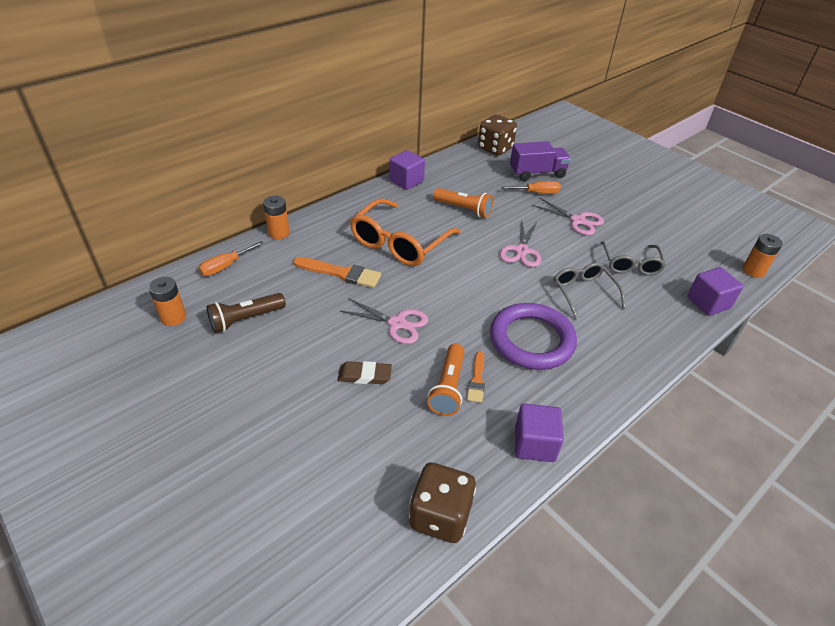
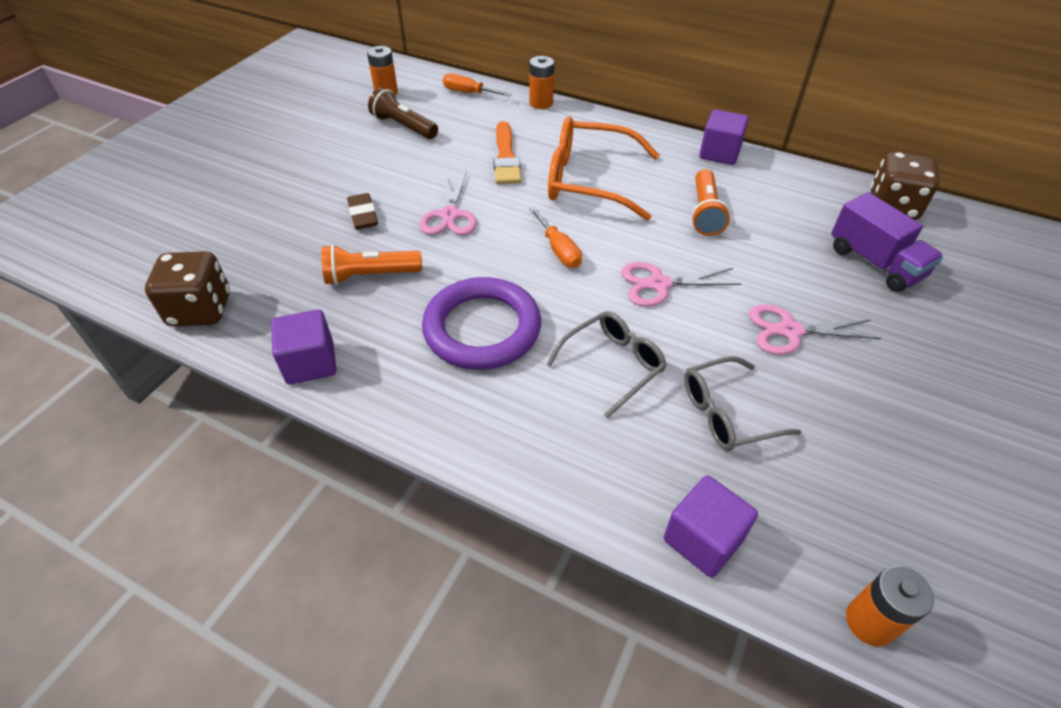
camera: 70 degrees right, 5 degrees up
(477, 380) = (391, 295): orange brush -> none
(537, 193) = (819, 272): orange screwdriver -> orange screwdriver (559, 250)
(578, 221) = (790, 331): pink scissors -> pink scissors turned 75 degrees clockwise

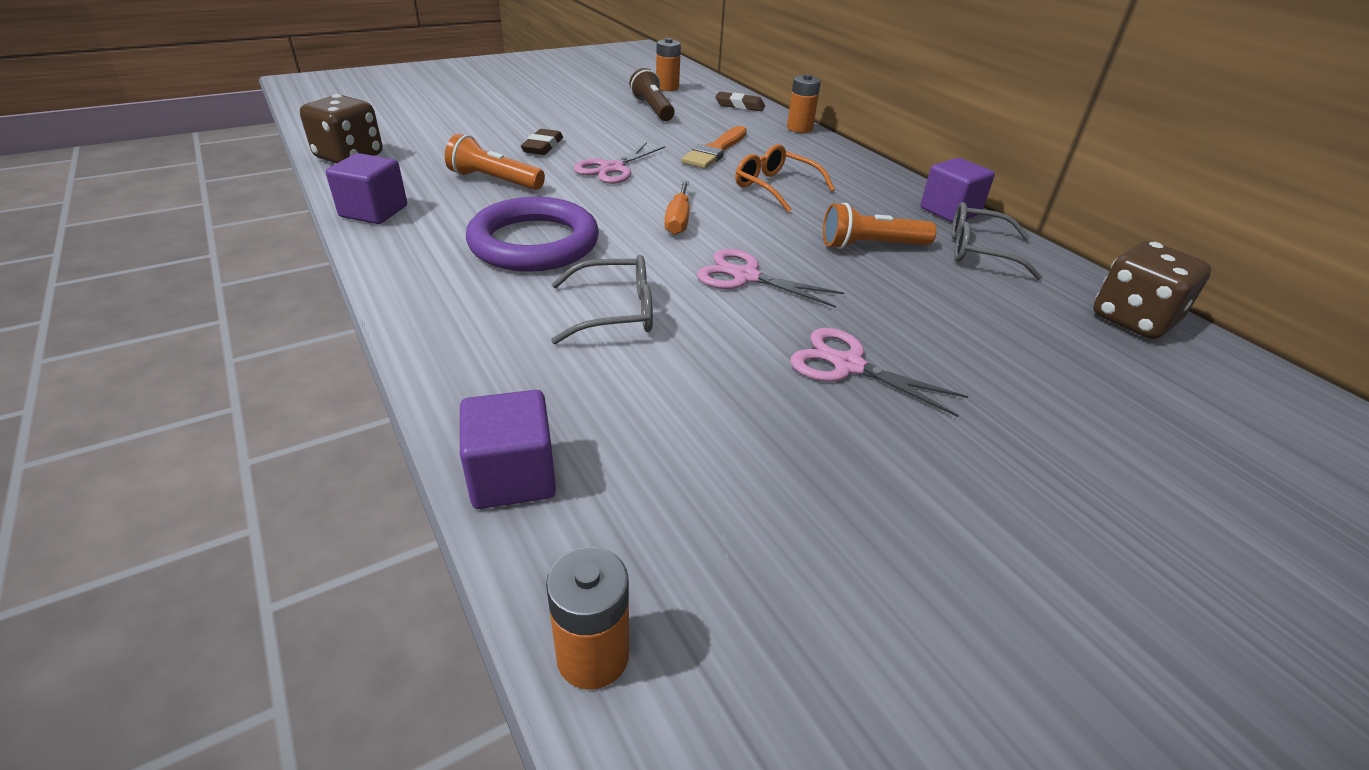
camera: 30 degrees right, 10 degrees down
(469, 93) = (739, 105): orange screwdriver -> brown eraser
(589, 181) = (775, 187): orange glasses -> orange glasses, size x0.61
(705, 212) = (871, 246): orange flashlight -> orange flashlight turned 45 degrees clockwise
(727, 413) = (681, 396): grey glasses -> grey glasses (979, 251)
(875, 263) = (1042, 355): purple truck -> none

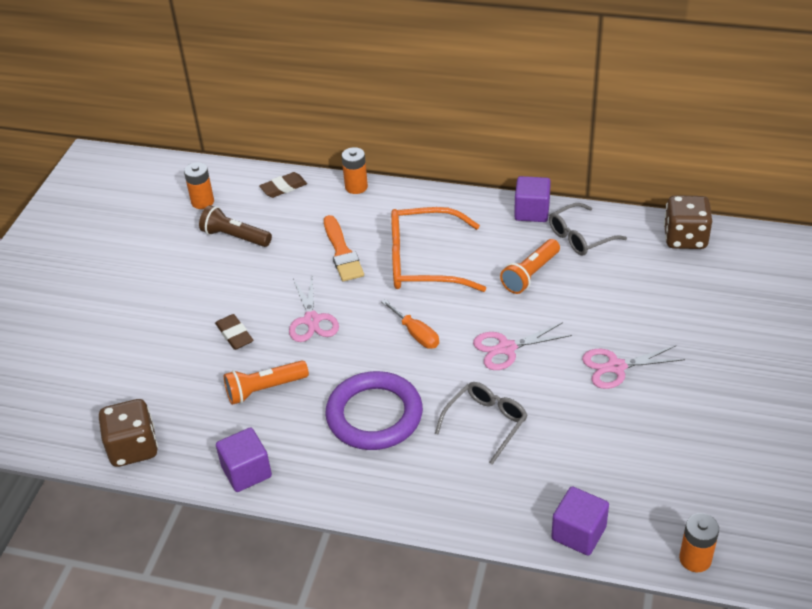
camera: 40 degrees left, 5 degrees up
(775, 187) = (424, 262): orange glasses -> orange glasses, size x1.63

